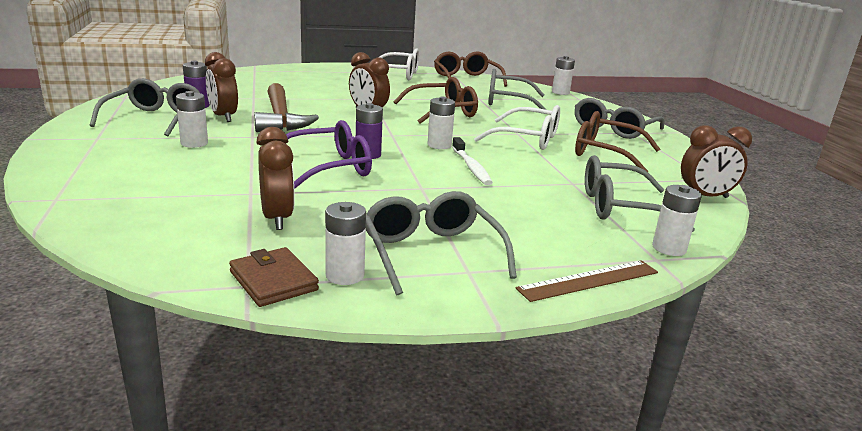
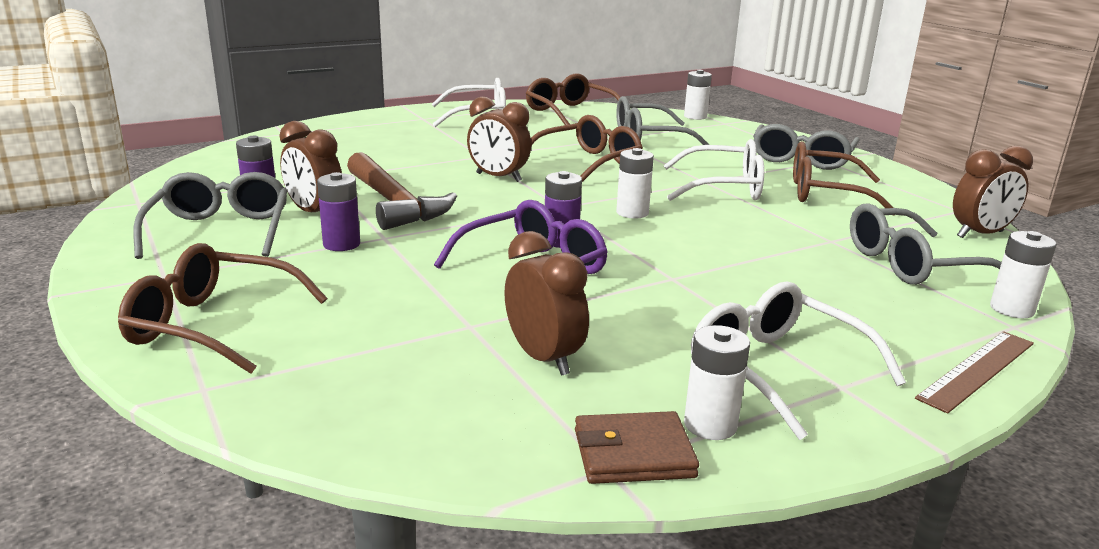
camera: 15 degrees left, 0 degrees up
(96, 167) = (212, 325): none -> brown glasses
(194, 143) = (316, 261): white battery -> none
(221, 136) = (341, 244): none -> purple battery
(273, 281) = (633, 454): brown wallet -> brown wallet turned 45 degrees counterclockwise
(431, 253) = (776, 369): grey glasses -> white glasses
(471, 167) = (699, 238): white toothbrush -> none

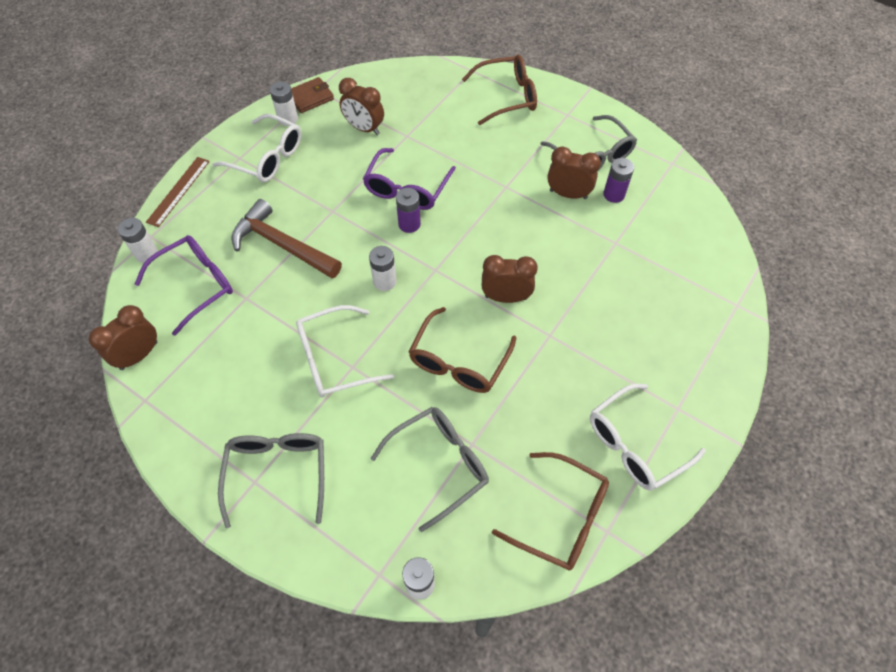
camera: 155 degrees right, 35 degrees up
(341, 244) = (520, 170): purple battery -> none
(394, 203) = (537, 226): brown hammer -> brown hammer (282, 245)
(825, 193) = (252, 386): brown glasses -> none
(910, 264) = (196, 285): grey glasses -> purple glasses

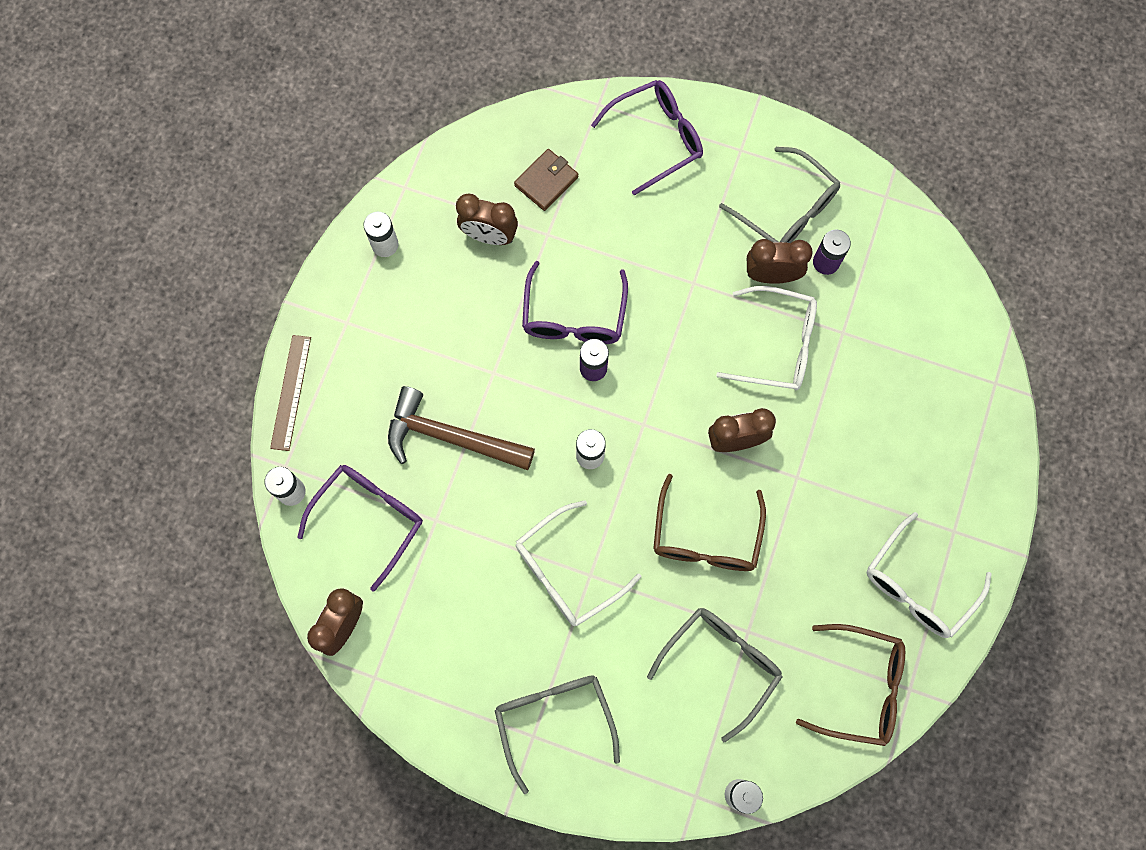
camera: 15 degrees left, 15 degrees up
(267, 158) = (382, 313): white glasses -> white glasses (777, 345)
(310, 97) = (401, 202): brown wallet -> brown wallet (546, 181)
(507, 96) = (657, 138): brown glasses -> purple glasses

